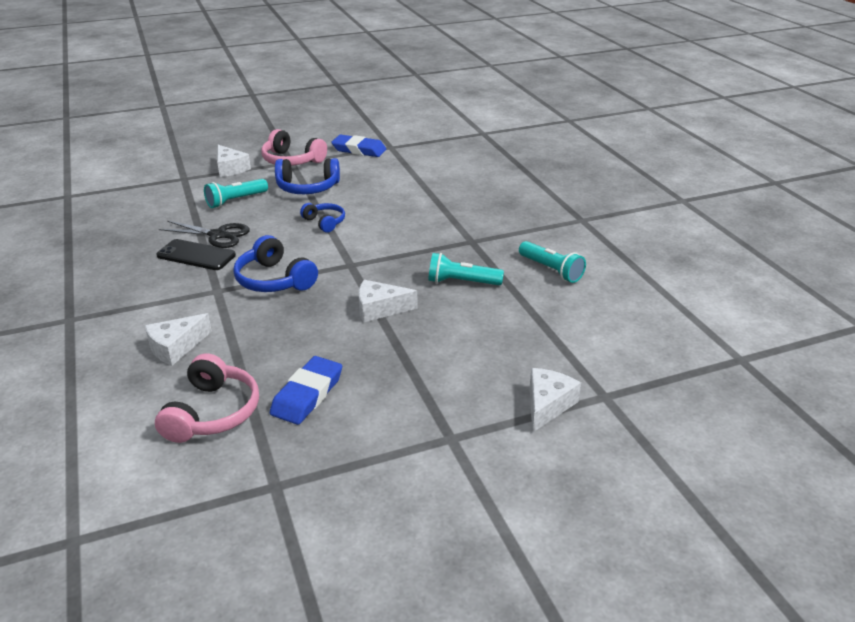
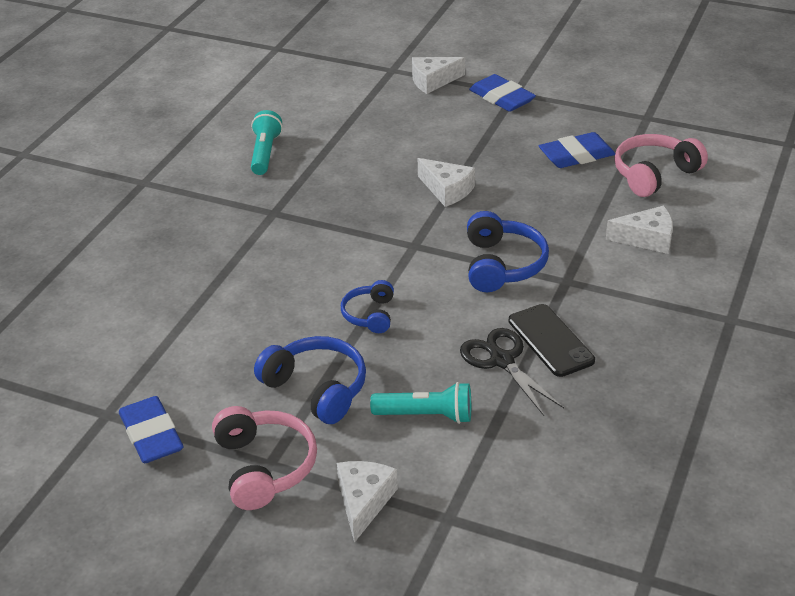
camera: 135 degrees left, 5 degrees up
(455, 423) = (502, 98): none -> blue eraser
(462, 282) = (349, 179): turquoise flashlight -> none

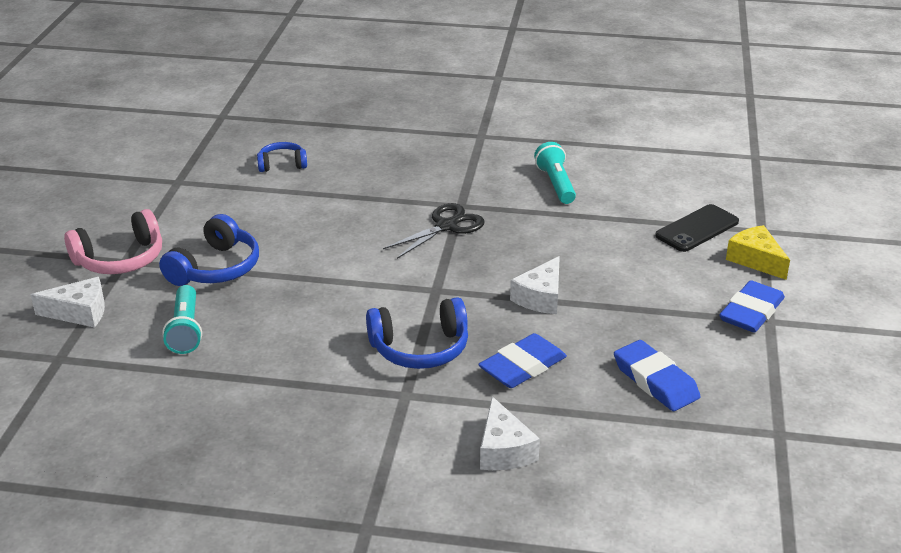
camera: 75 degrees right, 5 degrees down
(151, 435) = (155, 204): blue eraser -> blue eraser (522, 366)
(265, 153) = (556, 184): turquoise flashlight -> turquoise flashlight turned 90 degrees counterclockwise
(370, 315) = (321, 280): blue headphones -> blue headphones (282, 164)
(433, 81) = (755, 260): white cheese -> yellow cheese
(502, 360) = (267, 365): black scissors -> black scissors (446, 226)
(550, 340) = (303, 393): black phone -> black phone (697, 229)
(654, 174) = (645, 448): pink headphones -> none

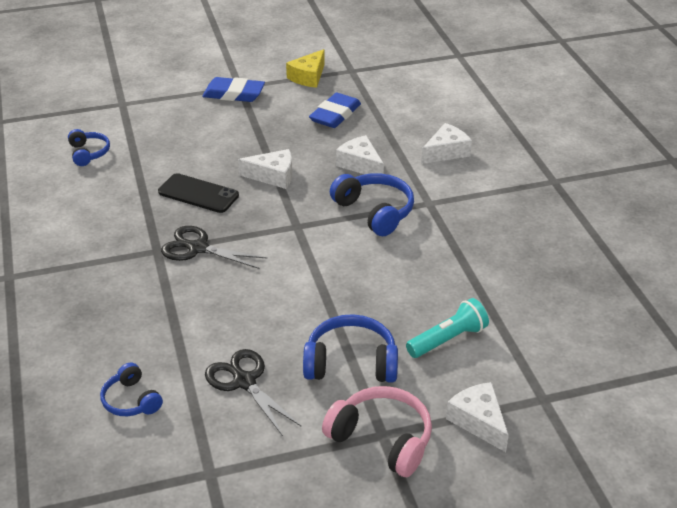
camera: 115 degrees left, 5 degrees up
(250, 213) = (244, 381): none -> black scissors
(522, 366) = (360, 164): blue eraser -> white cheese
(556, 184) = (92, 208): turquoise flashlight -> none
(660, 196) = (88, 153): none -> blue headphones
(697, 229) = (134, 129): black phone -> black phone (198, 194)
(755, 260) = (166, 100): yellow cheese -> yellow cheese (308, 77)

